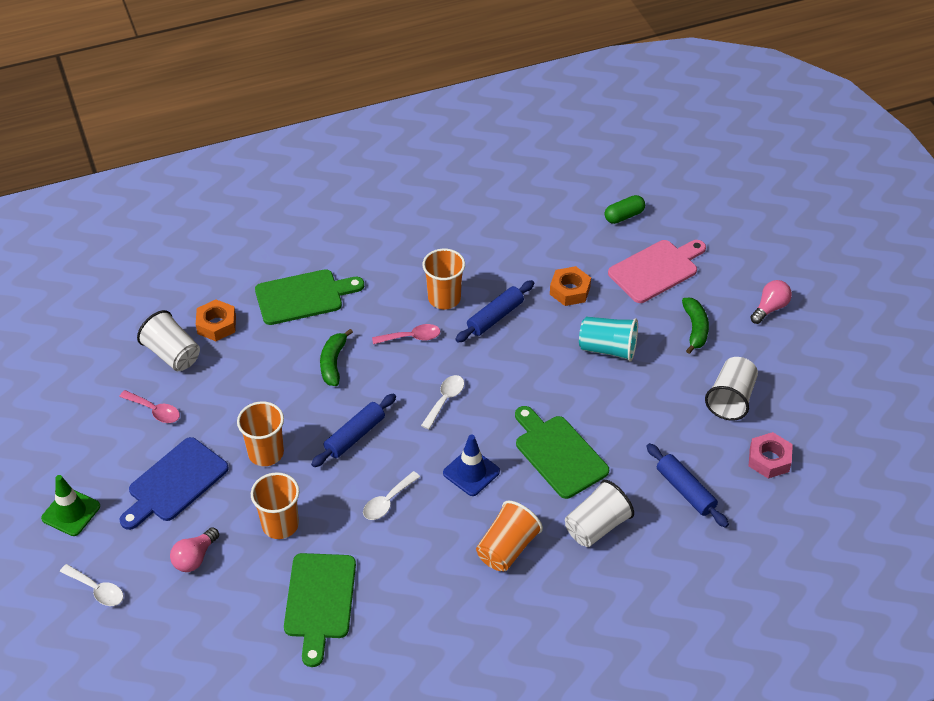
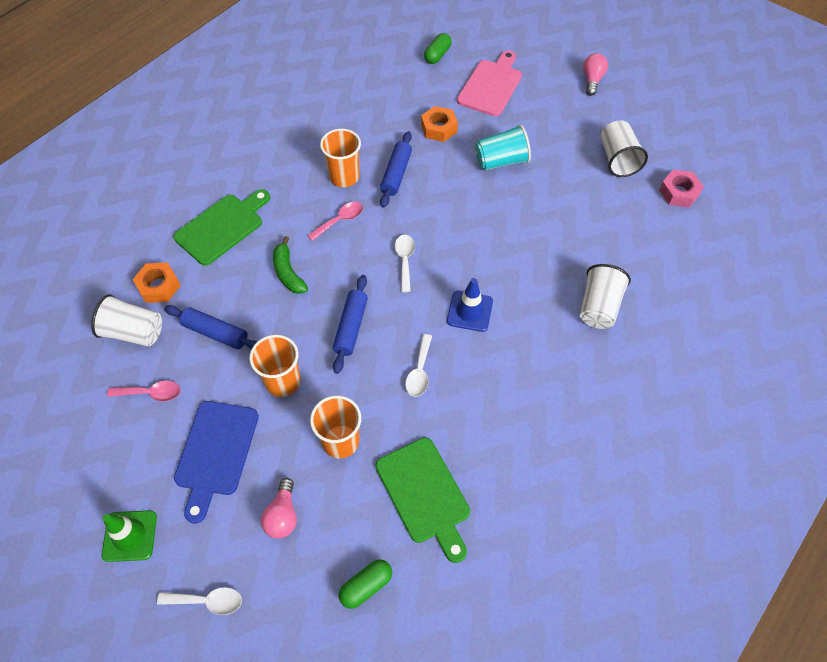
camera: 30 degrees left, 10 degrees up
(223, 644) = (366, 586): none -> green capsule
(507, 548) = (545, 361): orange cup -> none
(558, 453) = (526, 262): green cutting board -> none
(685, 490) = (640, 245): blue rolling pin -> blue rolling pin (215, 333)
(695, 329) = (552, 118): green banana -> none

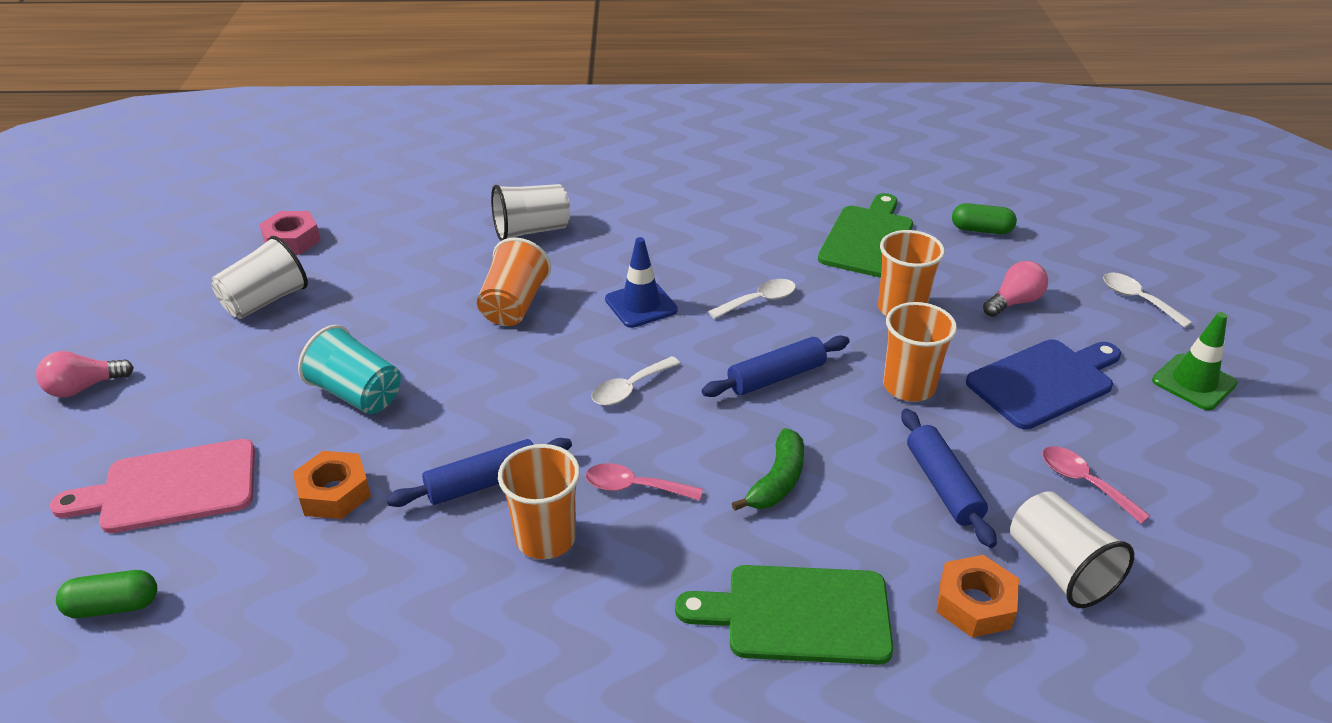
camera: 130 degrees left, 20 degrees down
(522, 255) = (514, 305): none -> orange cup

